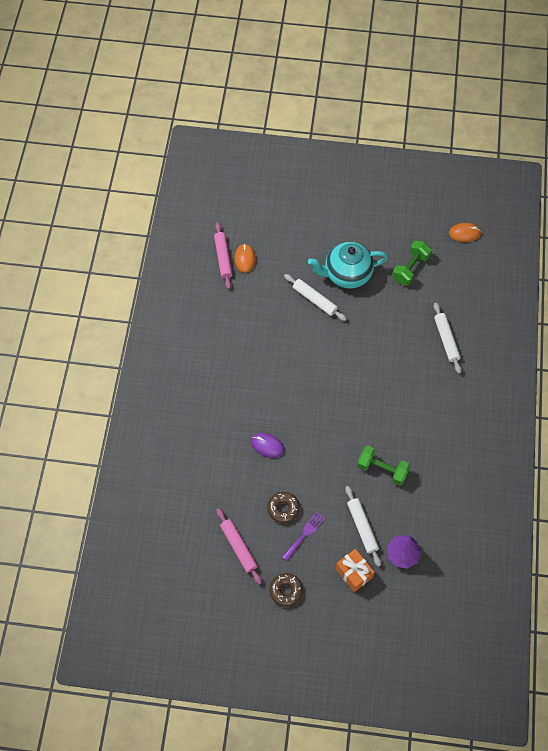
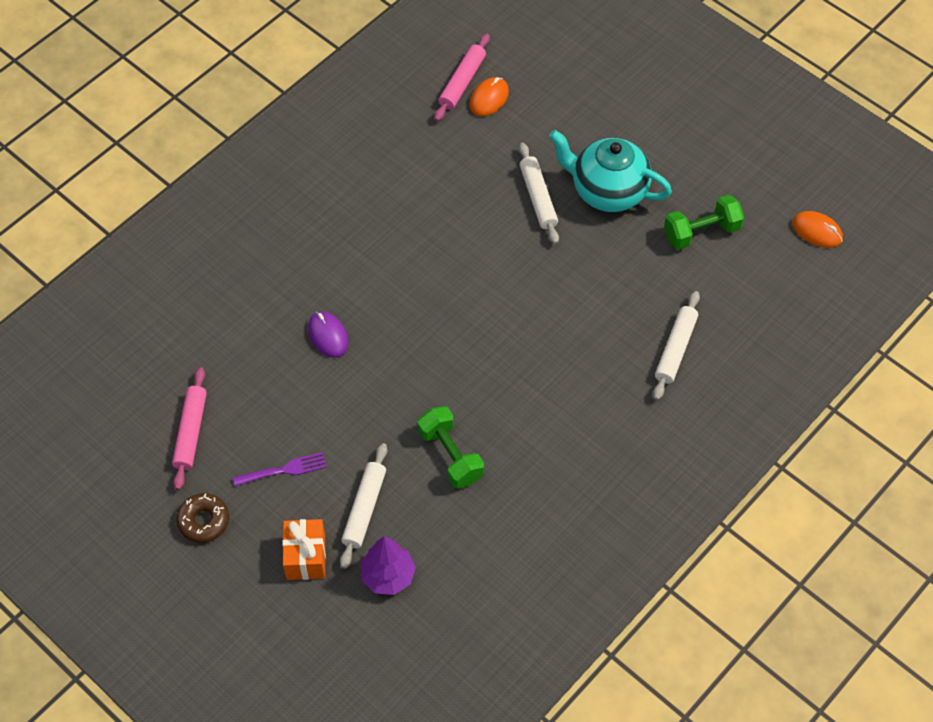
camera: 35 degrees right, 5 degrees down
(283, 509) = (283, 422): brown donut -> none

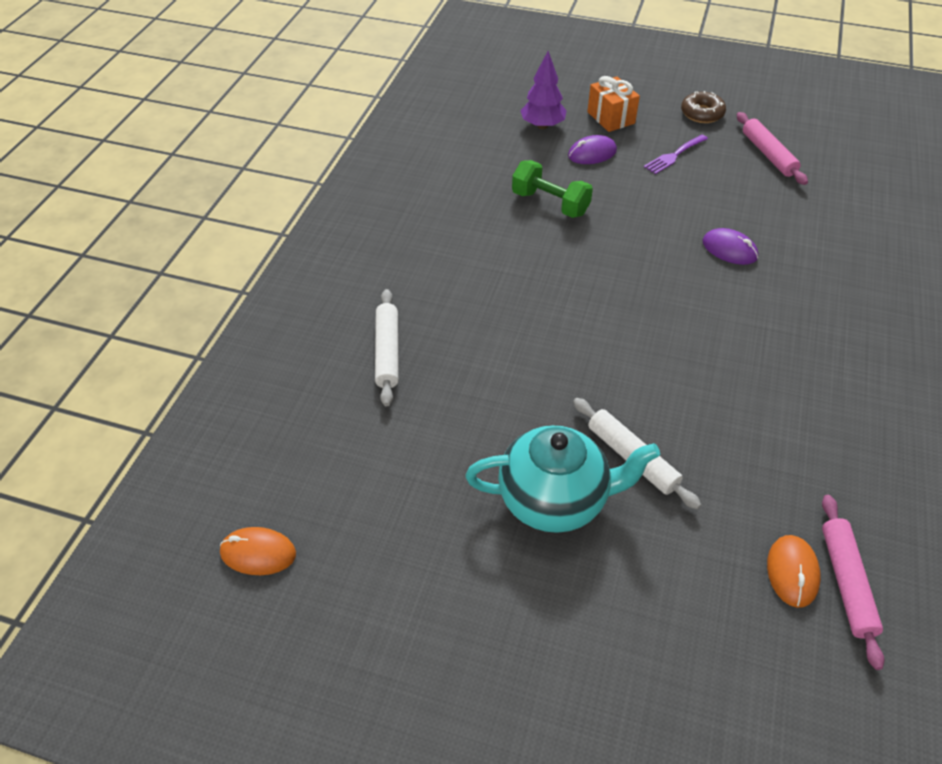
camera: 155 degrees right, 10 degrees down
(364, 509) = (592, 153): white rolling pin -> purple mouse
(701, 232) = (411, 492): green dumbbell -> none

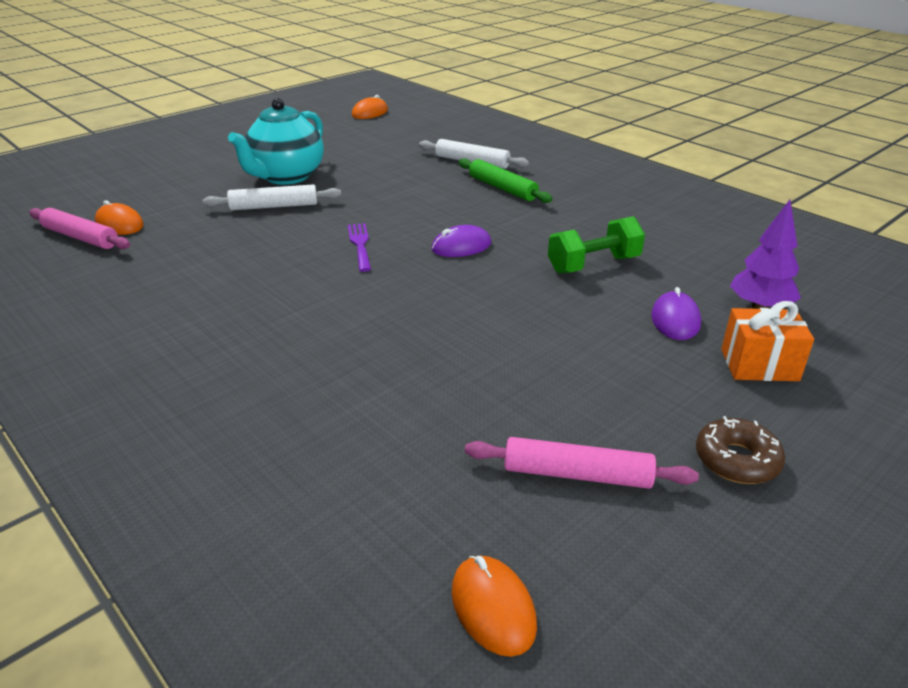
camera: 120 degrees right, 15 degrees down
(444, 301) = (502, 188): none -> green rolling pin
(674, 156) = (631, 380): purple fork -> purple fork (360, 244)
(729, 249) = (418, 339): purple mouse -> purple mouse (461, 246)
(865, 155) = (493, 608): none -> orange mouse

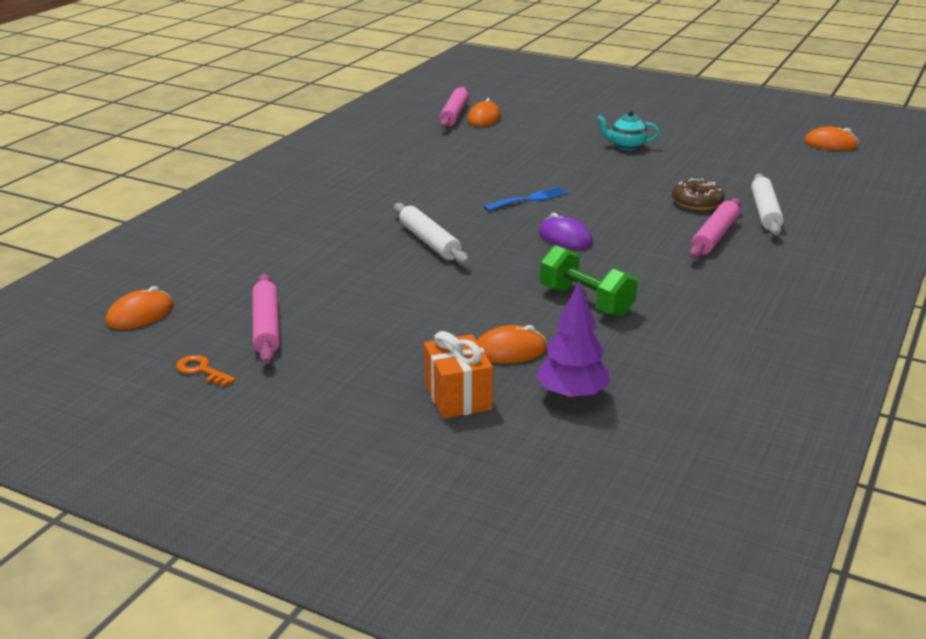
camera: 70 degrees right, 5 degrees down
(274, 206) = (565, 155): white rolling pin -> white rolling pin (429, 242)
(285, 177) = (626, 146): turquoise teapot -> turquoise teapot, size x0.49
(360, 244) = (529, 199): purple fork -> blue fork
(502, 188) = (715, 236): green rolling pin -> pink rolling pin
(675, 320) = (510, 350): purple mouse -> orange mouse
(680, 552) = (202, 370): none -> orange key
(736, 460) = (309, 389): brown donut -> brown donut (697, 202)

